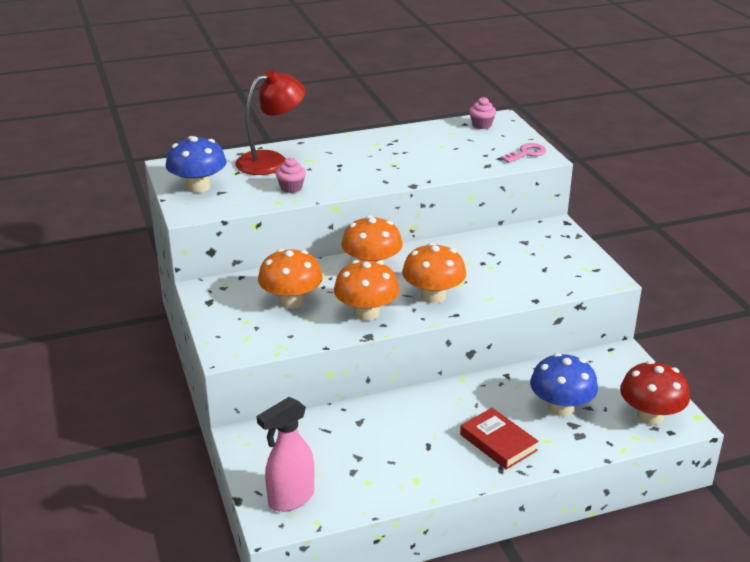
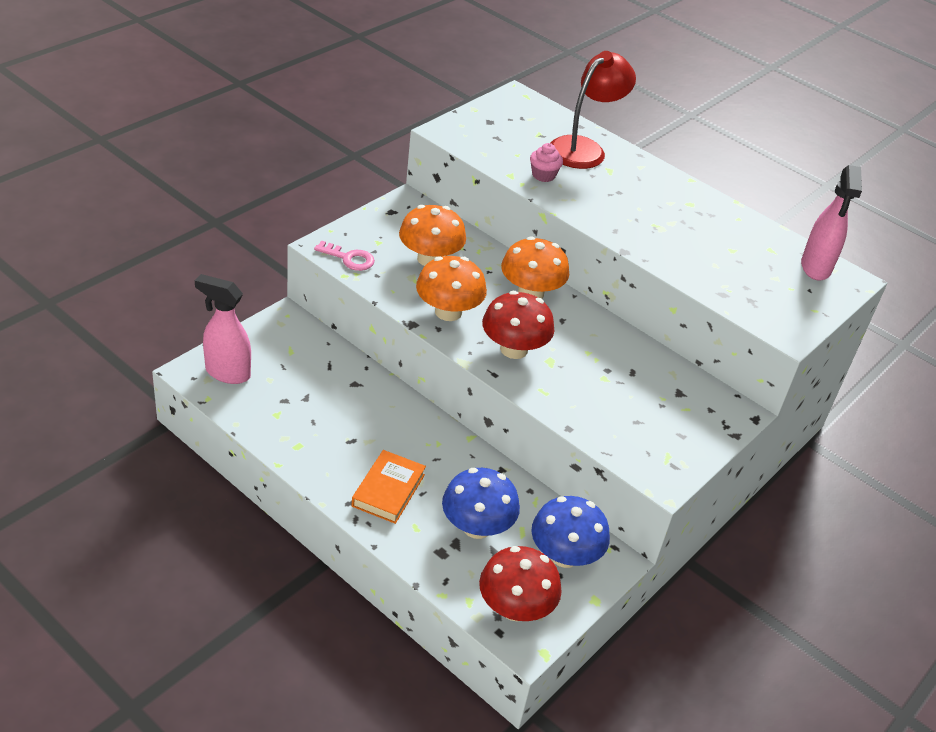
camera: 55 degrees right, 10 degrees up
(198, 187) = (494, 122): blue mushroom -> blue mushroom (564, 555)
(271, 161) = (584, 148): red lamp -> red lamp turned 75 degrees counterclockwise
(433, 296) = (514, 349): orange mushroom -> red mushroom
(481, 125) = (815, 268): pink cupcake -> pink spray bottle
(498, 442) = (388, 490): red book -> orange book
(526, 153) = (783, 318): pink key -> pink key (349, 258)

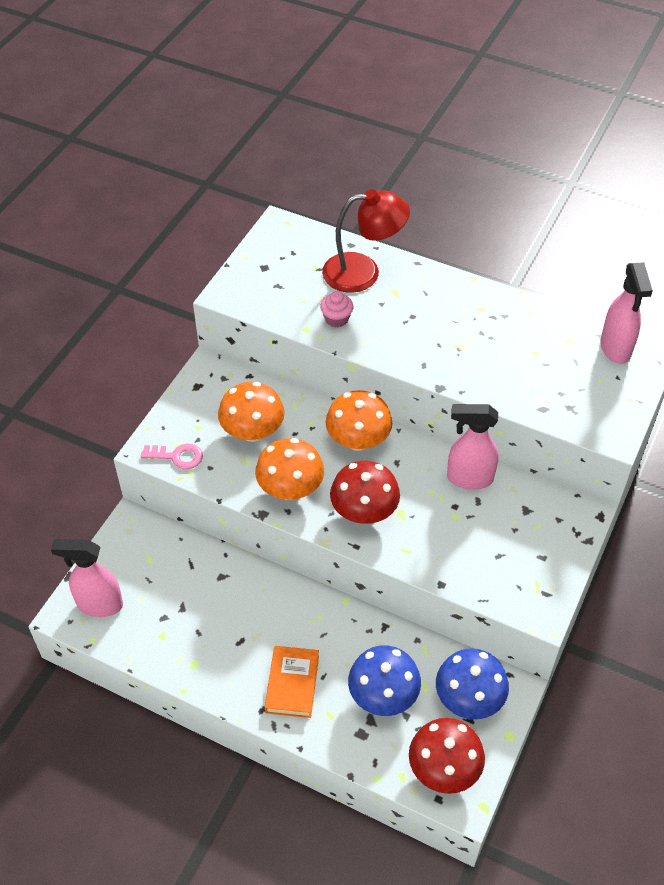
camera: 10 degrees left, 10 degrees up
(584, 148) = (363, 272): red lamp -> red lamp turned 60 degrees clockwise
(630, 352) = (469, 478): none -> pink spray bottle

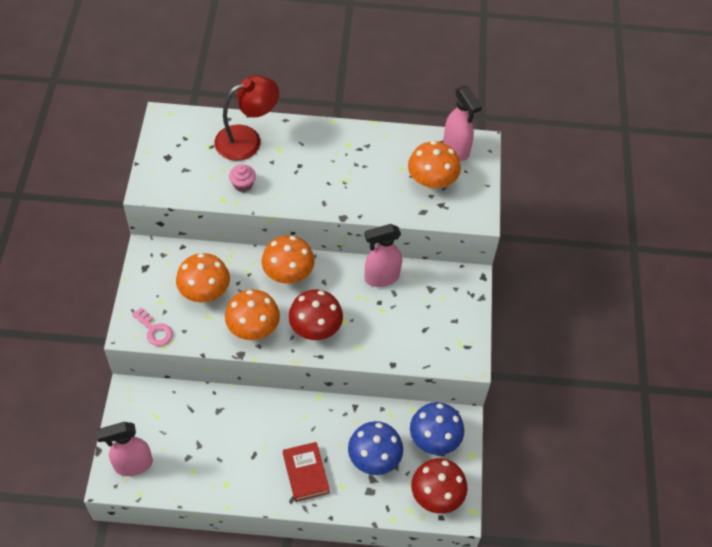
camera: 25 degrees left, 5 degrees up
(177, 456) = (154, 330): pink key -> pink key turned 60 degrees clockwise
(292, 684) = (305, 473): orange book -> red book
(569, 376) = (432, 181): none -> orange mushroom

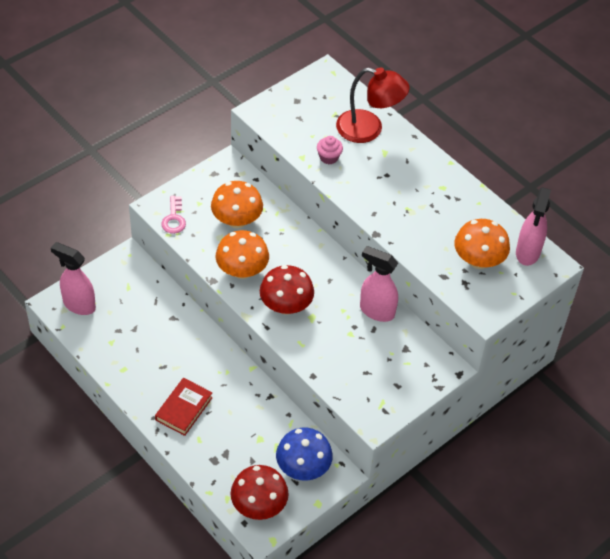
camera: 45 degrees right, 5 degrees down
(288, 273) = (310, 254): orange mushroom -> none
(374, 458) = (243, 441): blue mushroom -> none

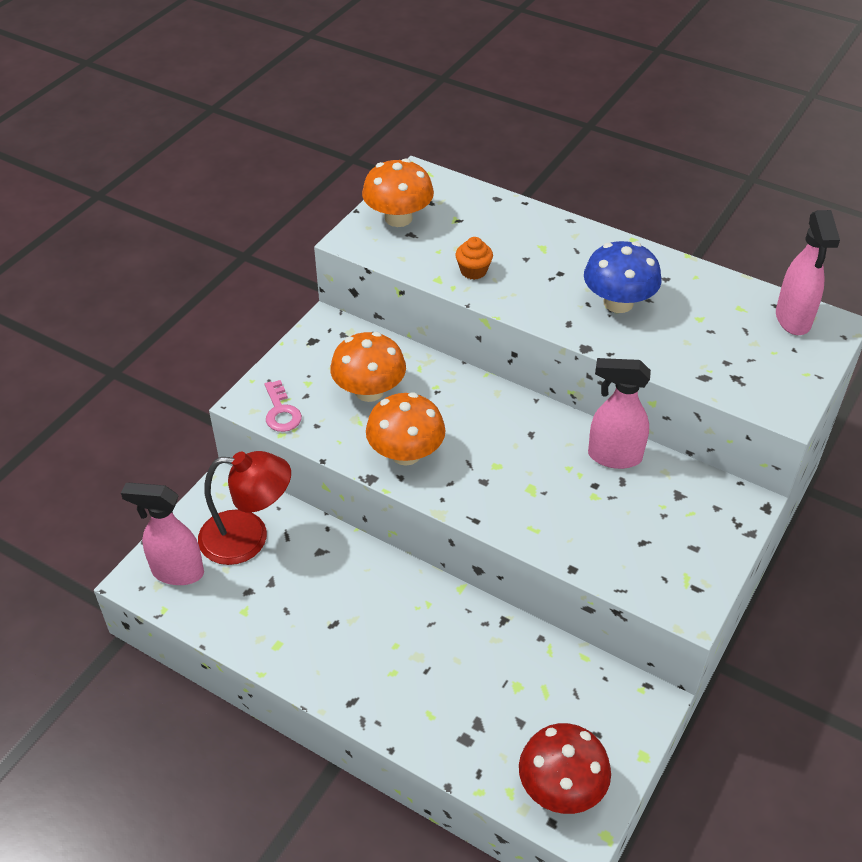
camera: 15 degrees left, 5 degrees down
(184, 409) = (389, 676): red book -> none
(286, 305) = (488, 483): red mushroom -> none
(303, 467) = (597, 709): blue mushroom -> blue mushroom (618, 303)
(329, 157) = (473, 271): pink cupcake -> orange cupcake
(369, 129) = (508, 226): red lamp -> red lamp (248, 538)
(478, 260) = (737, 345): orange mushroom -> orange mushroom (398, 218)

